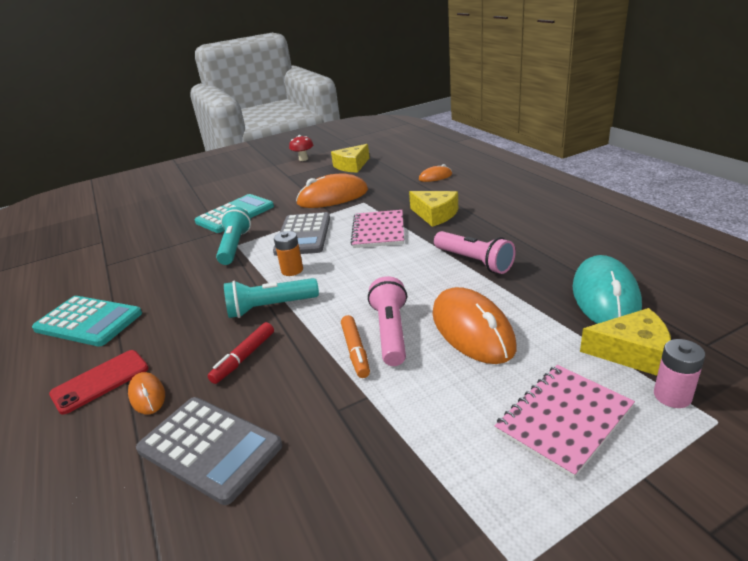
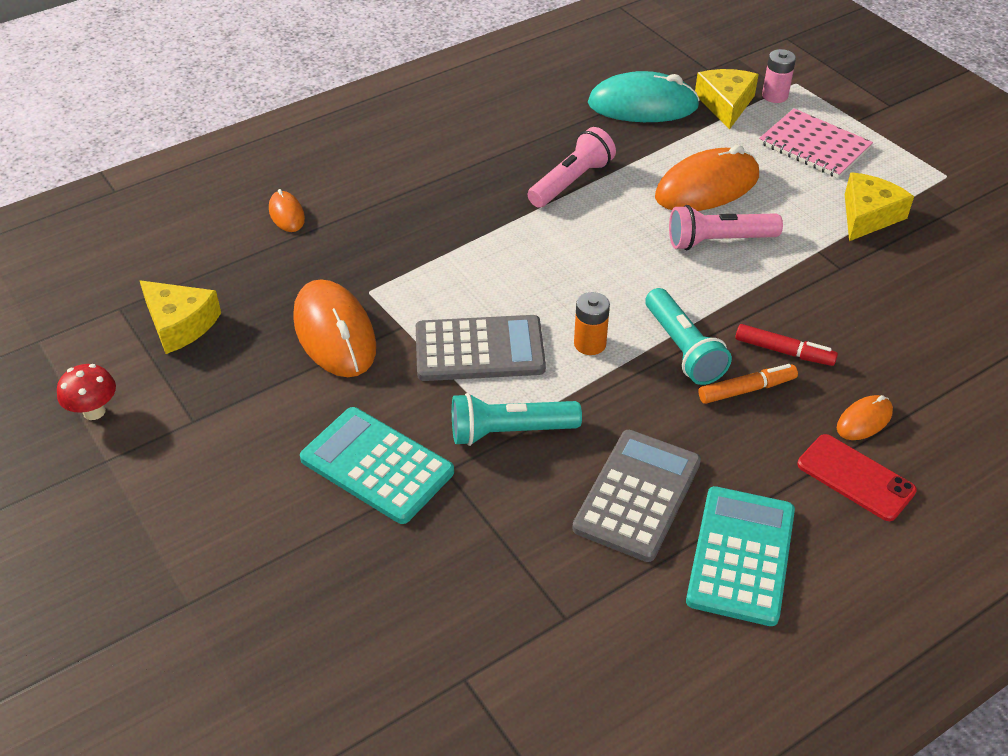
camera: 100 degrees left, 15 degrees up
(209, 448) = (913, 346): grey calculator -> grey calculator (637, 495)
(355, 351) = (755, 264): orange marker -> orange marker (746, 390)
(378, 230) = (477, 267): pink notebook -> none
(435, 215) = (434, 213): yellow cheese -> yellow cheese (868, 216)

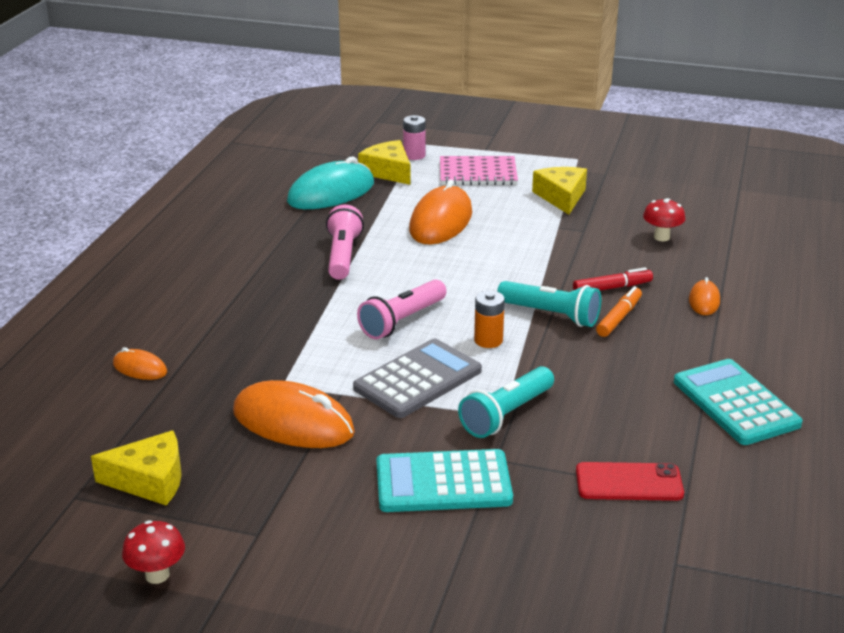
camera: 40 degrees left, 15 degrees down
(637, 495) = (635, 405): grey calculator -> none
(718, 241) = (490, 248): pink flashlight -> pink flashlight (402, 321)
(855, 478) = (739, 331): red phone -> red phone (629, 482)
(917, 319) = (661, 237): none -> red mushroom

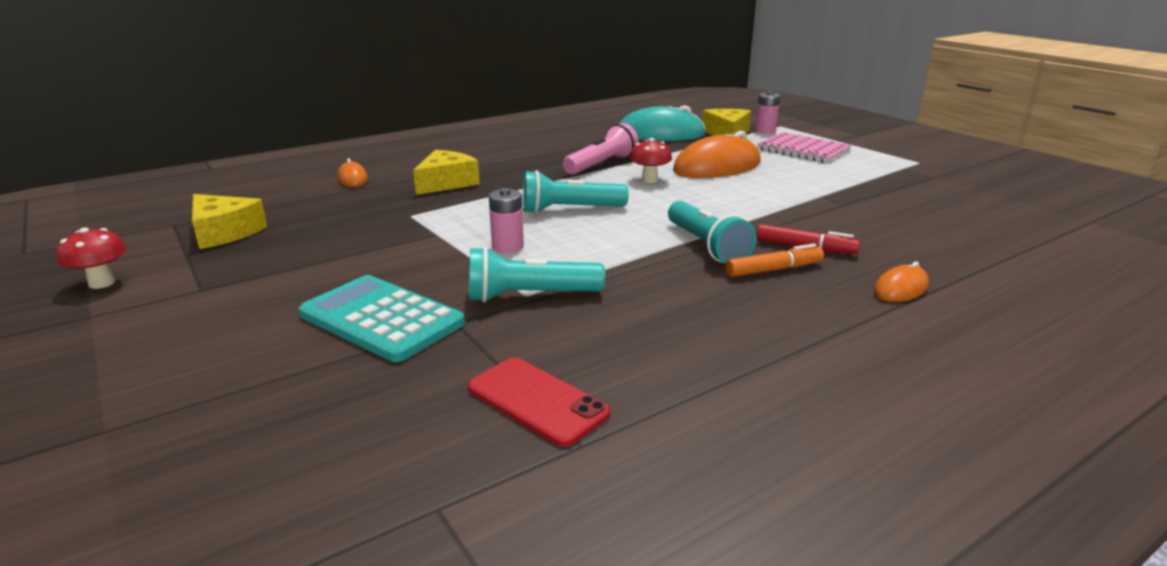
camera: 40 degrees right, 5 degrees down
(293, 422) = (370, 237): orange mouse -> none
(402, 321) = (569, 210): pink flashlight -> turquoise flashlight
(418, 379) = (507, 246): grey calculator -> pink battery
(488, 340) = (615, 243): orange battery -> none
(561, 197) = (859, 179): yellow cheese -> yellow cheese (446, 183)
(661, 237) = (927, 230): red mushroom -> red mushroom (649, 180)
(735, 403) = (793, 388): turquoise calculator -> none

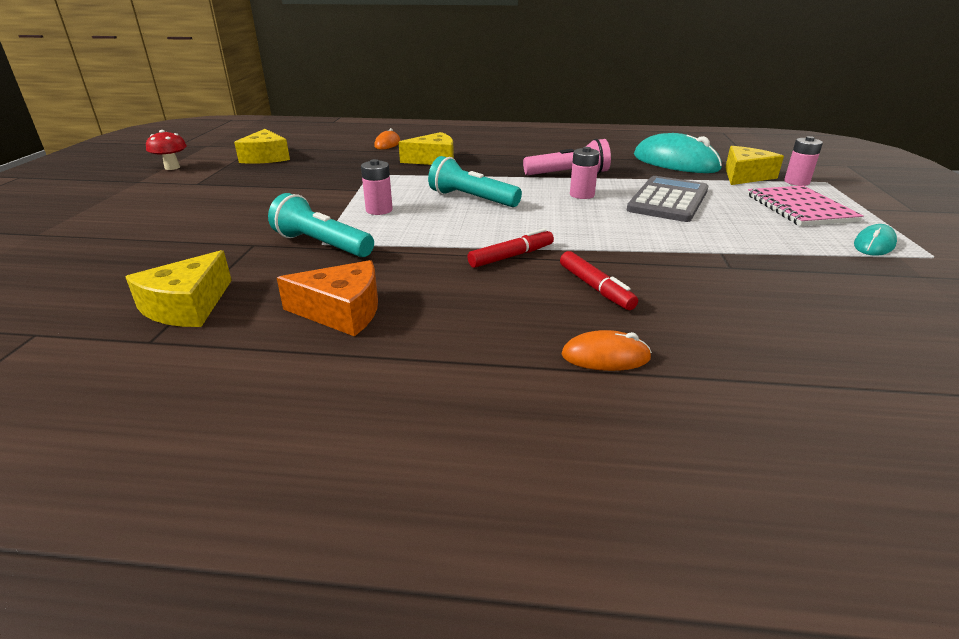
camera: 40 degrees right, 5 degrees up
(381, 319) = (227, 227): turquoise calculator -> none
(537, 401) = (187, 306): red phone -> yellow cheese
(649, 180) = (582, 195): red mushroom -> pink battery
(683, 339) = (342, 311): none -> orange cheese
(706, 246) = (511, 256): turquoise flashlight -> red marker
(717, 167) = (668, 200): orange mouse -> grey calculator
(774, 270) = (524, 293): orange marker -> none
(882, 164) = (874, 244): none -> turquoise mouse

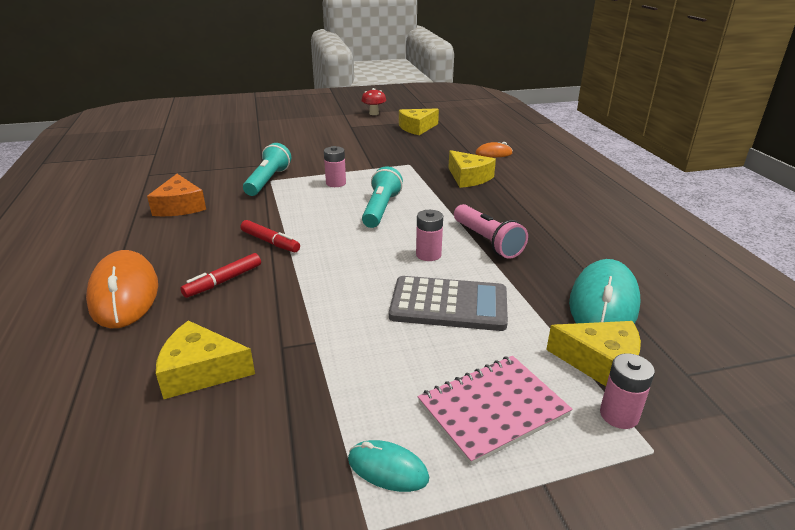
camera: 70 degrees right, 0 degrees up
(187, 306) = (183, 171): yellow cheese -> yellow cheese (200, 371)
(605, 356) = (124, 294): orange mouse -> orange mouse, size x2.02

